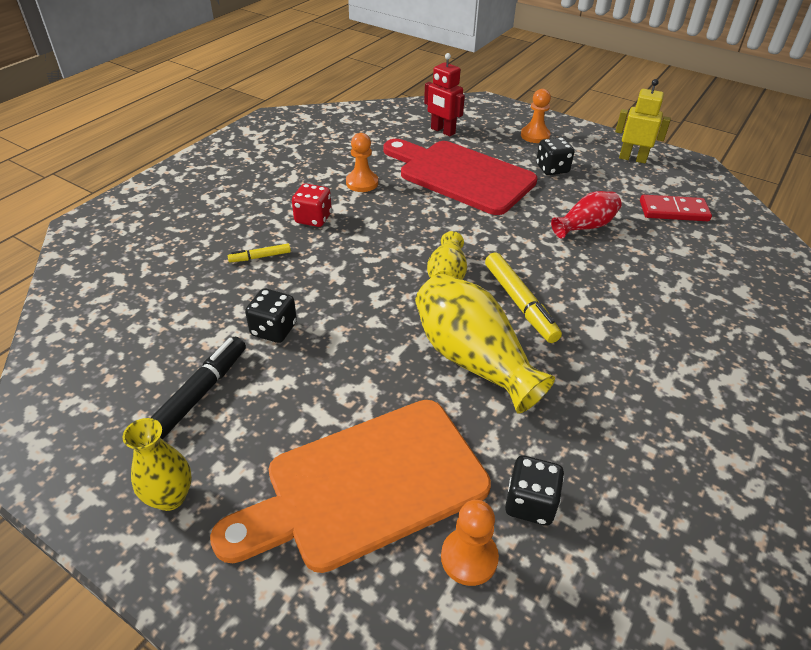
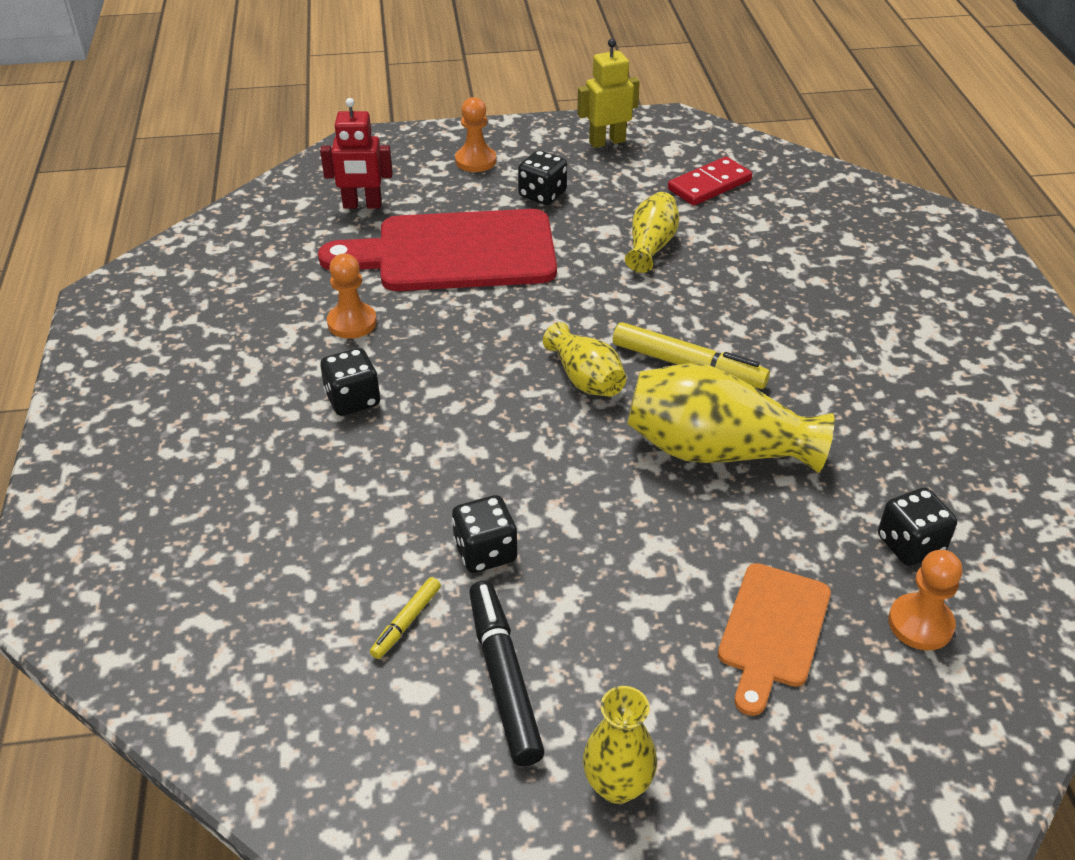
camera: 40 degrees left, 0 degrees up
(260, 257) = (353, 483): yellow marker -> yellow marker (406, 622)
(313, 218) = (353, 400): red dice -> black dice
(367, 485) = (772, 631): orange cutting board -> orange cutting board, size x0.54
(585, 226) = (651, 246): red vase -> yellow vase

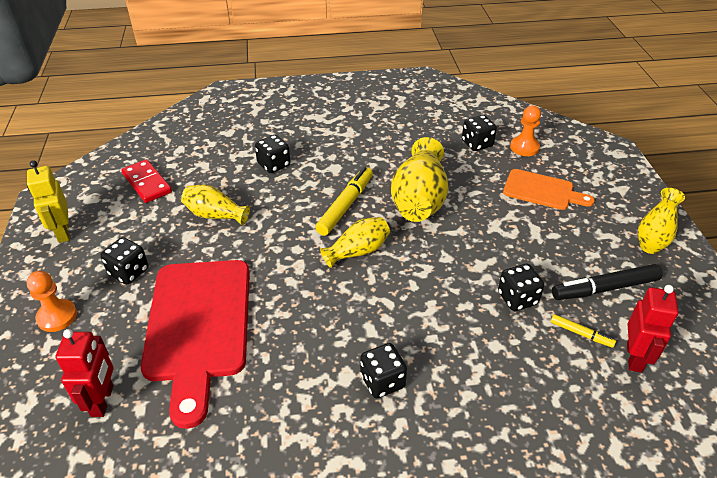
camera: 90 degrees left, 0 degrees up
(351, 684) = (634, 357): none -> red robot
(352, 323) = (286, 391): orange pawn -> none
(776, 289) = (274, 165): none -> black dice

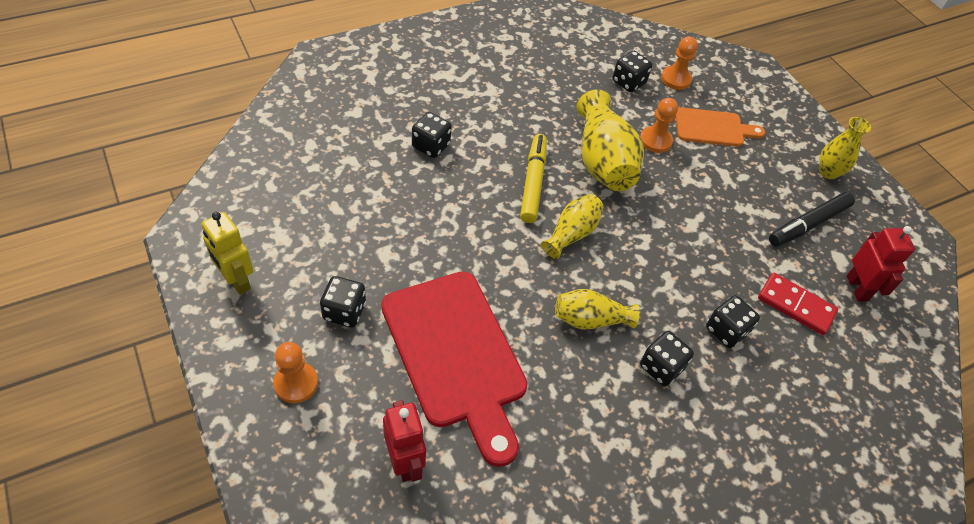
camera: 25 degrees left, 10 degrees up
(147, 183) = (298, 197): red domino -> red domino (795, 305)
(215, 215) = (401, 222): yellow vase -> yellow vase (590, 320)
(479, 192) = (655, 141): none -> orange pawn
(517, 298) = (740, 252): black dice -> black dice (726, 331)
(581, 334) = (807, 275): yellow marker -> none

